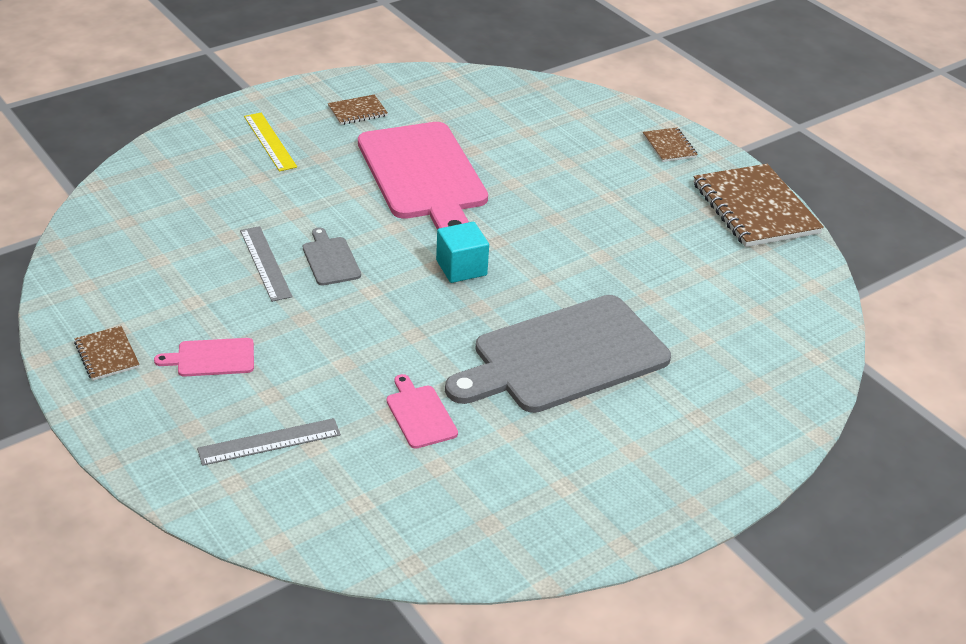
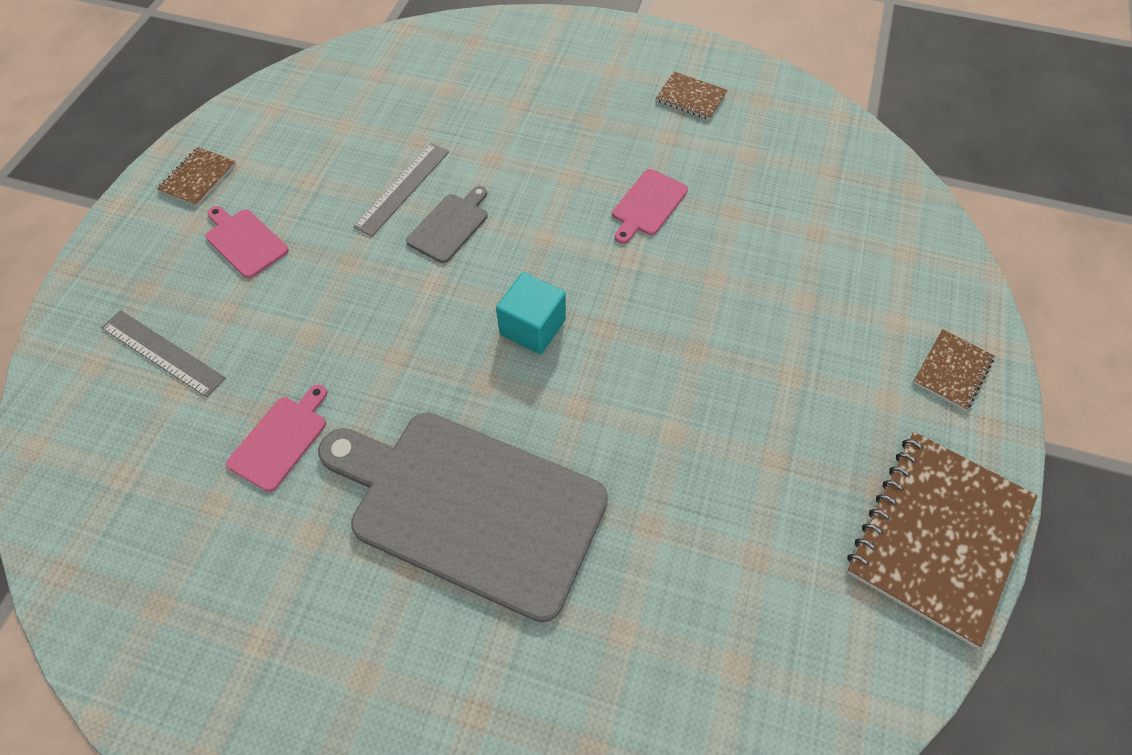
camera: 55 degrees right, 20 degrees up
(269, 141) = (577, 76): yellow ruler -> none
(424, 175) = (648, 205): pink cutting board -> pink cutting board, size x0.42

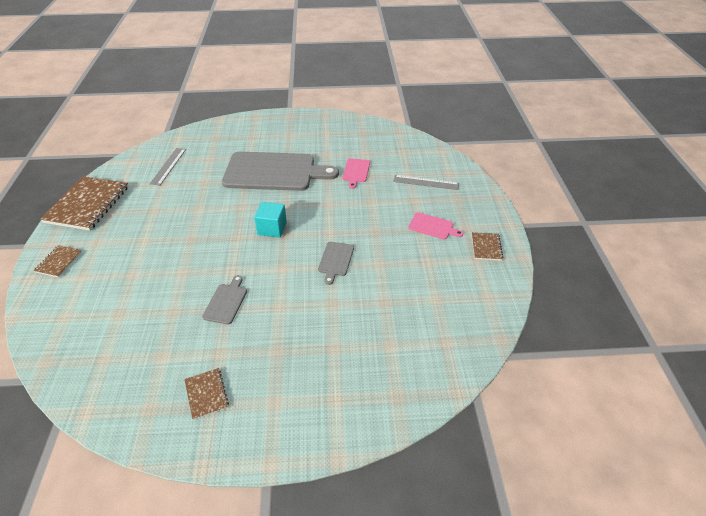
camera: 160 degrees right, 15 degrees down
(402, 188) = (374, 272): grey ruler -> grey ruler (168, 166)
(648, 205) = (226, 302): pink cutting board -> grey cutting board
(691, 97) = (206, 394): brown notebook -> brown notebook turned 60 degrees clockwise

